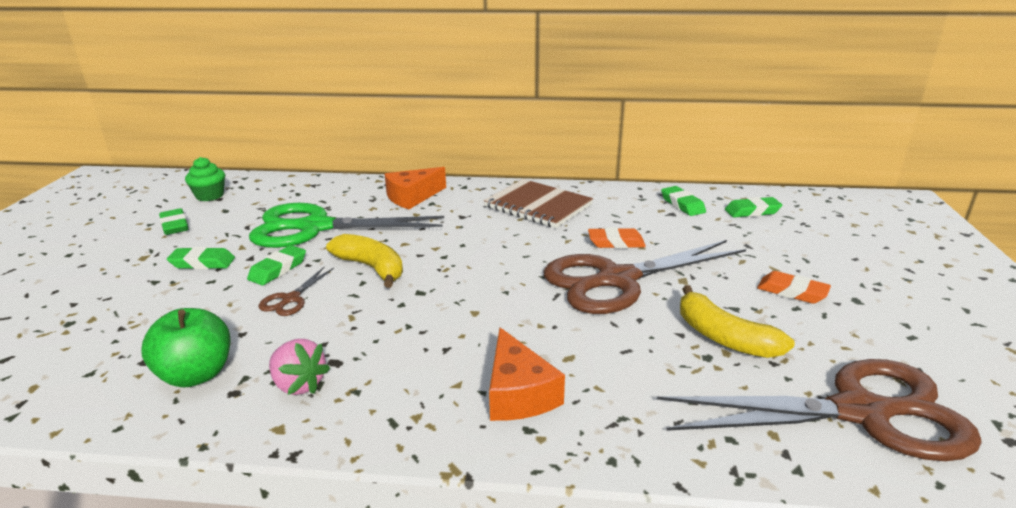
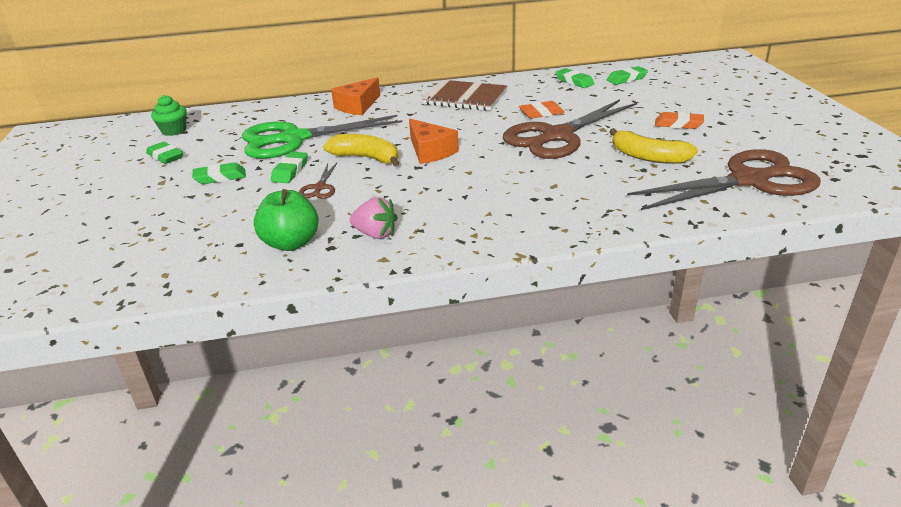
camera: 15 degrees left, 5 degrees up
(518, 393) = (534, 210): orange cheese -> orange cheese (430, 151)

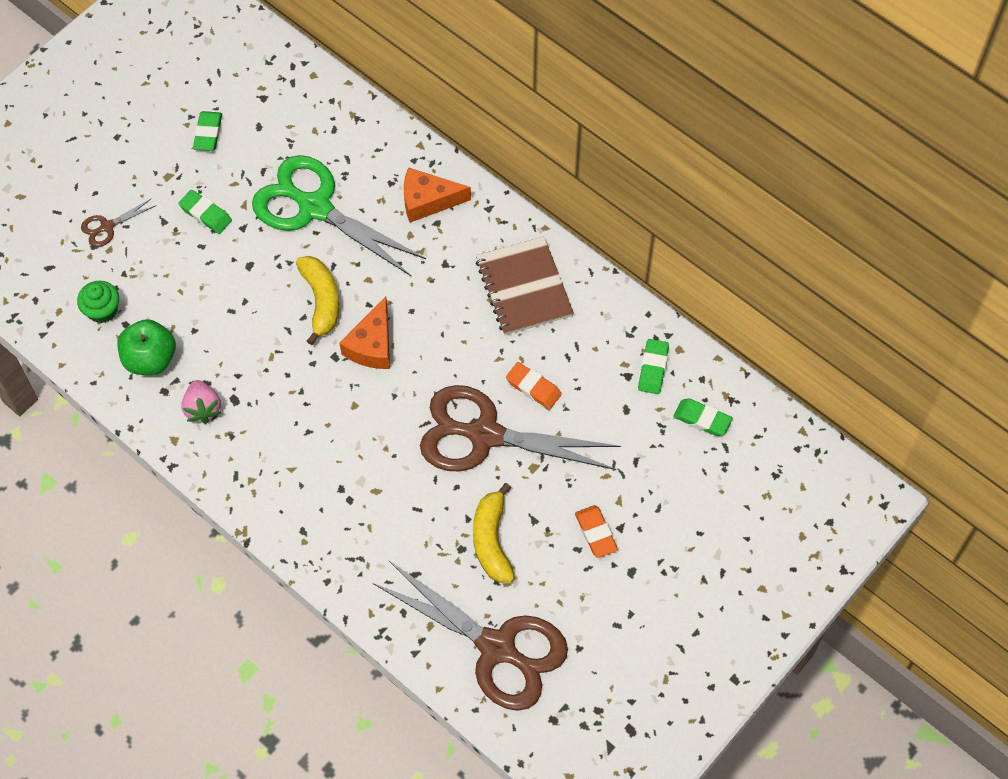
camera: 50 degrees right, 30 degrees up
(174, 131) = (258, 87): green cupcake -> green cupcake (102, 310)
(290, 171) = (254, 260): green eraser -> none
(320, 187) = (243, 308): brown scissors -> brown scissors (107, 226)

